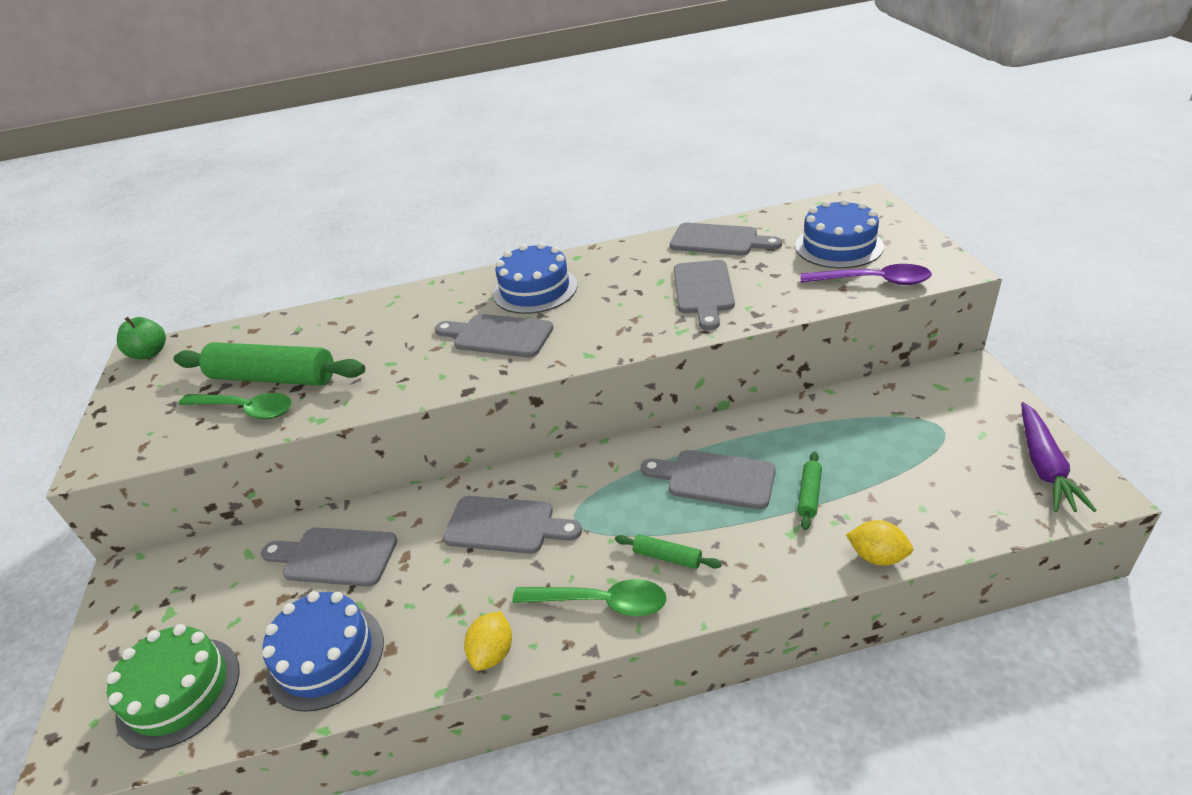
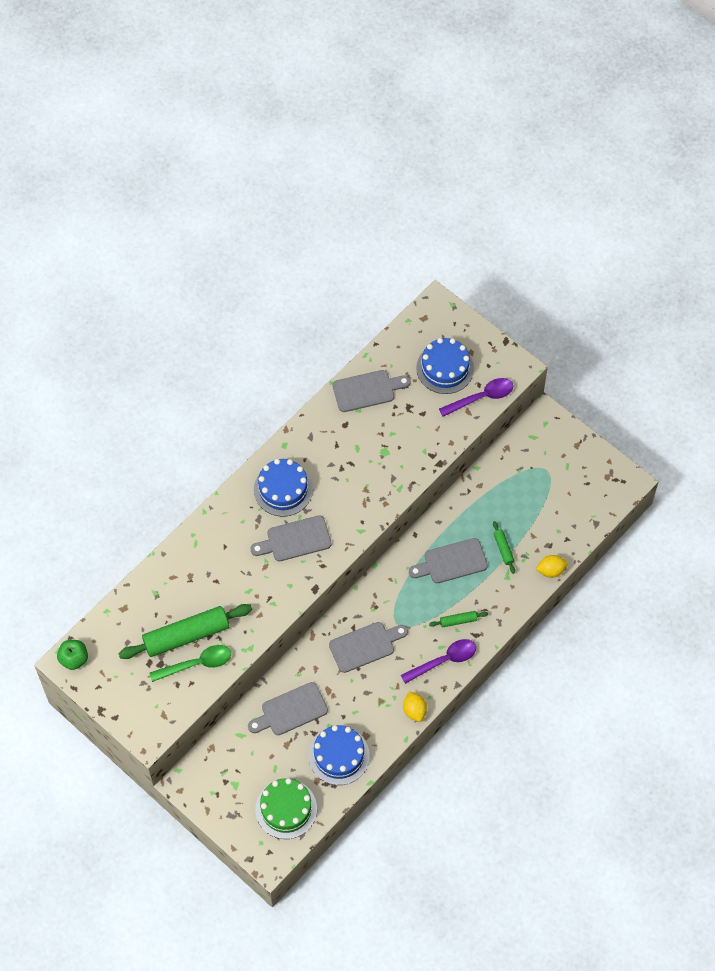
camera: 40 degrees left, 25 degrees up
(601, 602) = (444, 660): green spoon -> purple spoon
(703, 291) = (389, 446): grey cutting board -> none
(1044, 466) = (602, 475): purple carrot -> none

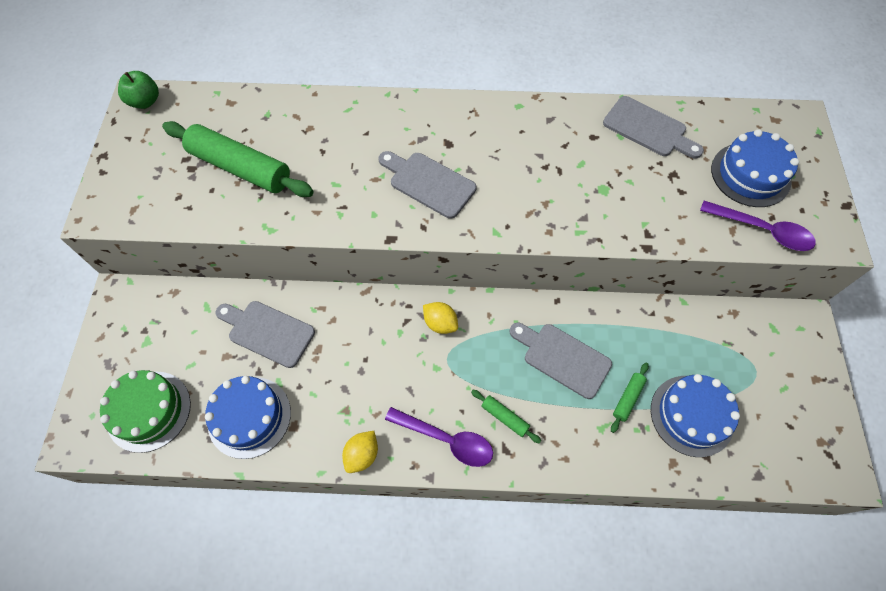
camera: 50 degrees right, 0 degrees up
(197, 664) = (215, 197): green spoon -> none
(283, 489) = (472, 136): blue cake -> blue cake (692, 415)
(365, 646) = (396, 347): grey cutting board -> none
(551, 570) = (655, 471): yellow lemon -> yellow lemon (440, 323)

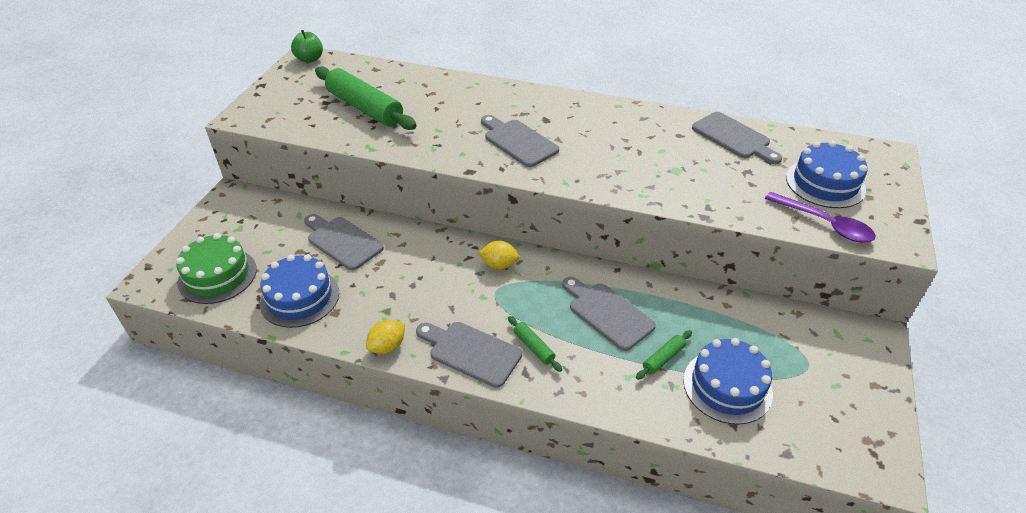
camera: 15 degrees right, 20 degrees down
(440, 323) = (499, 265): yellow lemon -> yellow lemon turned 45 degrees counterclockwise
(446, 439) = (471, 352): purple spoon -> grey cutting board

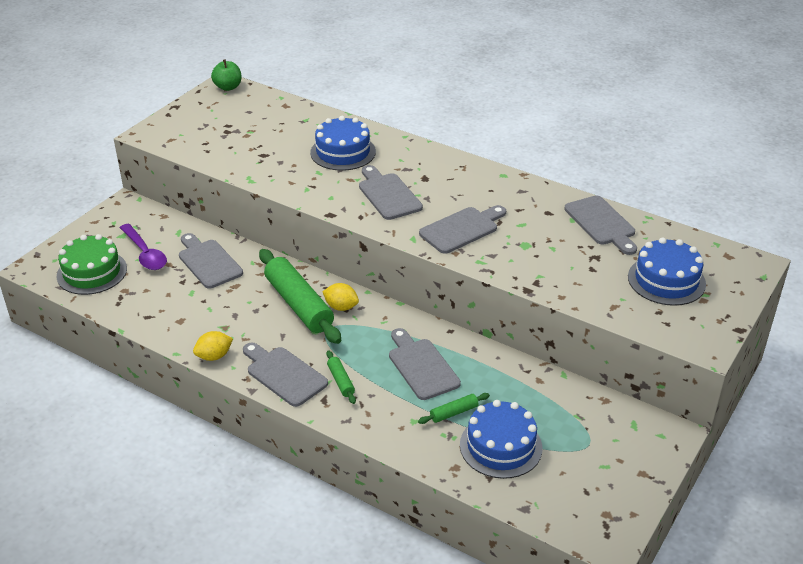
camera: 15 degrees right, 5 degrees down
(299, 297) = (154, 303): blue cake -> blue cake (343, 152)
(365, 108) = (260, 142): green rolling pin -> green rolling pin (299, 304)
(607, 165) = (462, 229): none -> grey cutting board
(825, 224) = (641, 316): purple spoon -> purple spoon (145, 253)

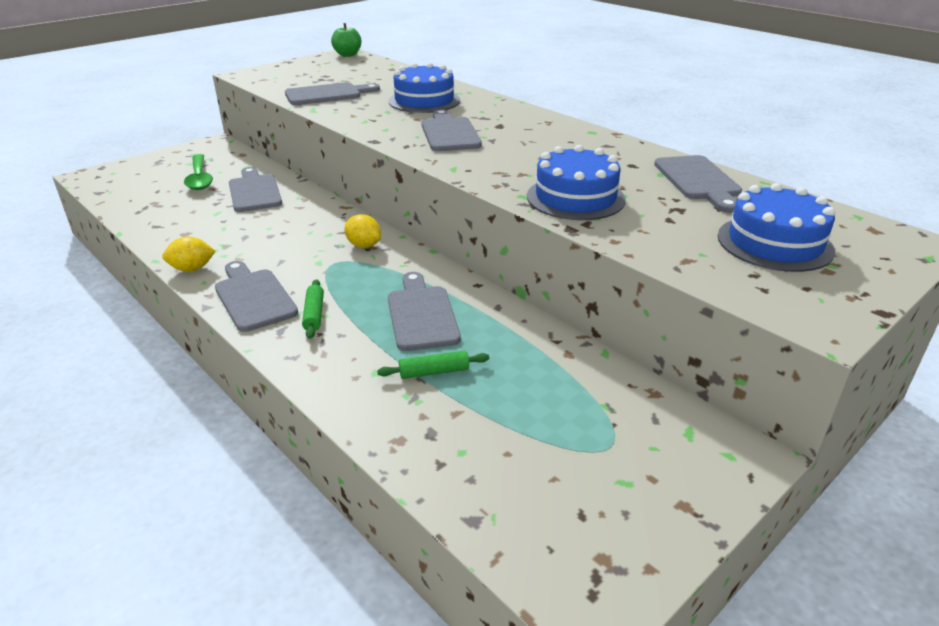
camera: 15 degrees right, 5 degrees down
(92, 272) = (137, 185): green cake -> none
(145, 253) = (199, 178): purple spoon -> green spoon
(299, 304) = (319, 237): green rolling pin -> none
(462, 229) = (517, 167): grey cutting board -> grey cutting board (327, 94)
(501, 446) = (477, 424): blue cake -> blue cake (575, 198)

